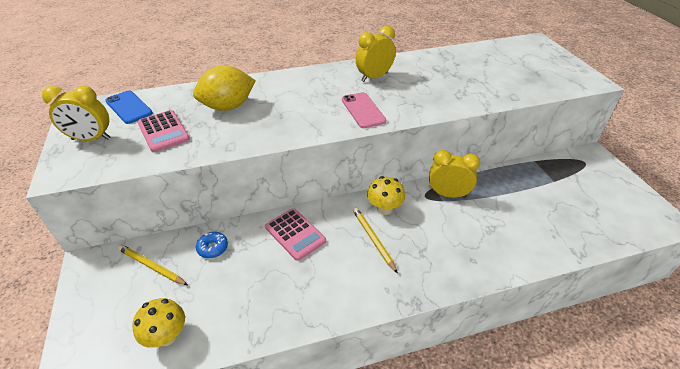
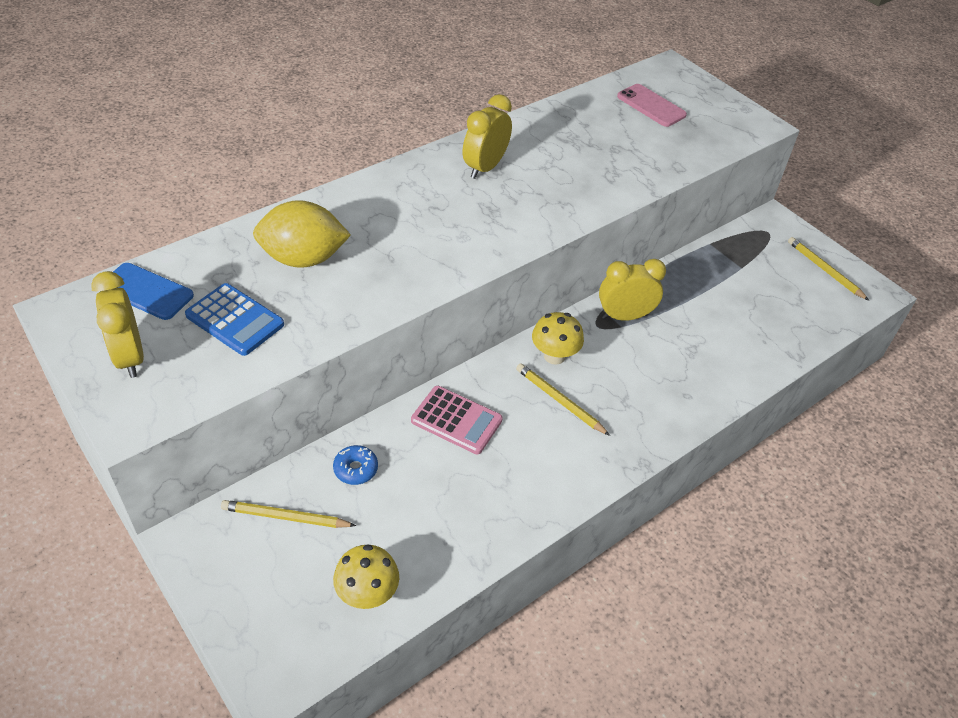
camera: 25 degrees left, 5 degrees up
(91, 139) = (130, 357): yellow clock -> yellow clock turned 90 degrees clockwise
(163, 131) = (235, 320): pink calculator -> blue calculator
(228, 106) = (303, 259): yellow lemon -> yellow lemon turned 45 degrees clockwise
(363, 110) = (498, 226): pink phone -> pink phone (651, 106)
(625, 196) = (825, 270): none -> yellow pencil

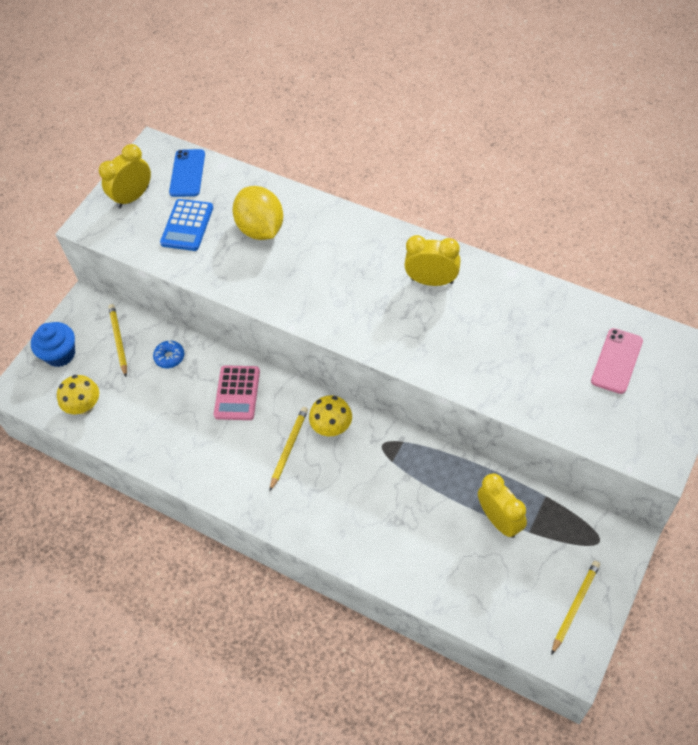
camera: 75 degrees right, 10 degrees up
(254, 598) = (60, 354): none -> blue cupcake
(624, 316) = (405, 459): yellow clock -> yellow clock (499, 520)

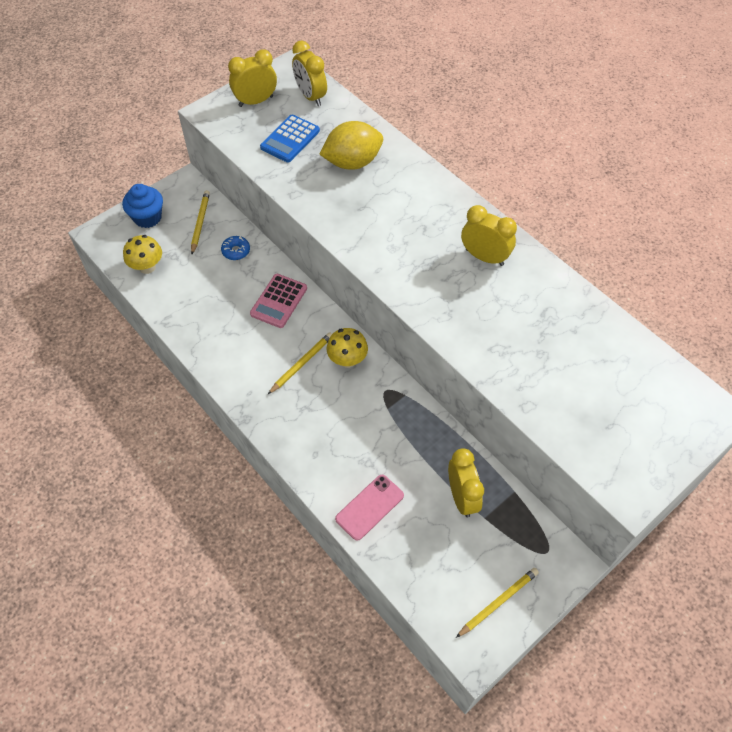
camera: 15 degrees right, 0 degrees up
(187, 173) = (311, 96): blue phone -> yellow clock
(261, 229) = (352, 162): yellow lemon -> yellow lemon turned 75 degrees clockwise
(616, 361) = (628, 388): pink phone -> pink phone (369, 507)

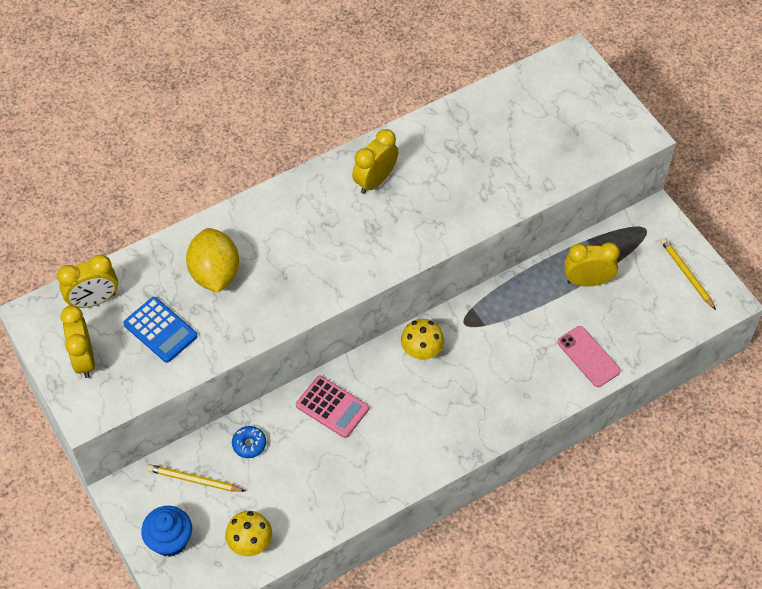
camera: 80 degrees left, 0 degrees up
(302, 364) = (419, 394): yellow pencil -> none

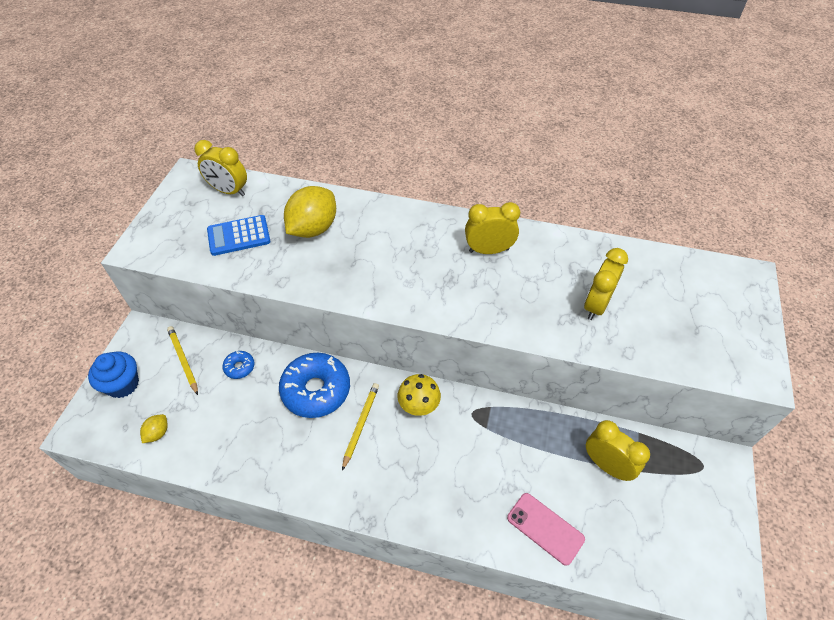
camera: 45 degrees right, 5 degrees down
(84, 359) = (178, 218): yellow clock -> yellow clock (596, 305)
(160, 330) = (239, 236): blue calculator -> blue calculator turned 75 degrees clockwise
(250, 543) = (158, 433): yellow mushroom -> yellow lemon
(332, 407) = (316, 390): pink calculator -> blue donut
(588, 356) = (545, 528): pink phone -> pink phone turned 60 degrees counterclockwise
(686, 274) = (709, 537): yellow pencil -> yellow pencil (361, 425)

